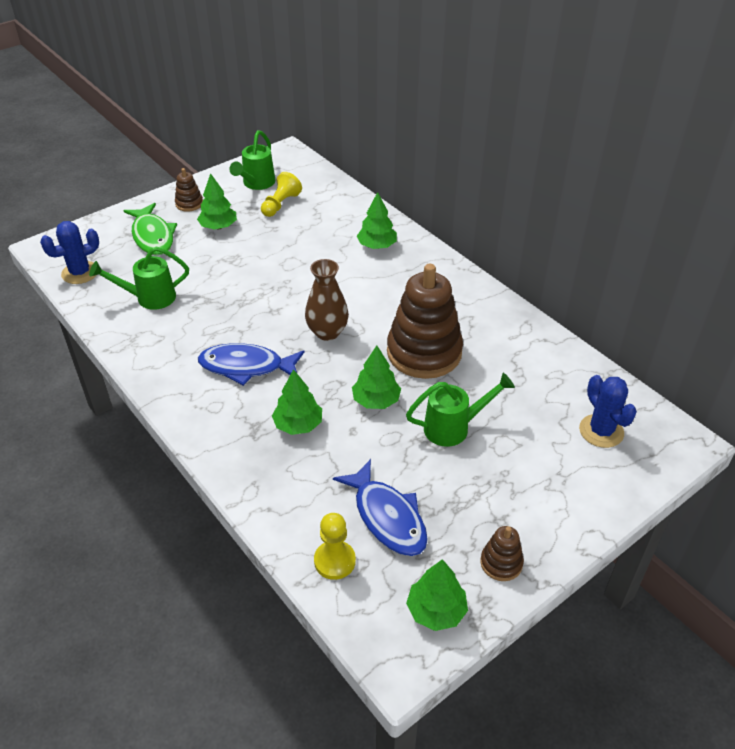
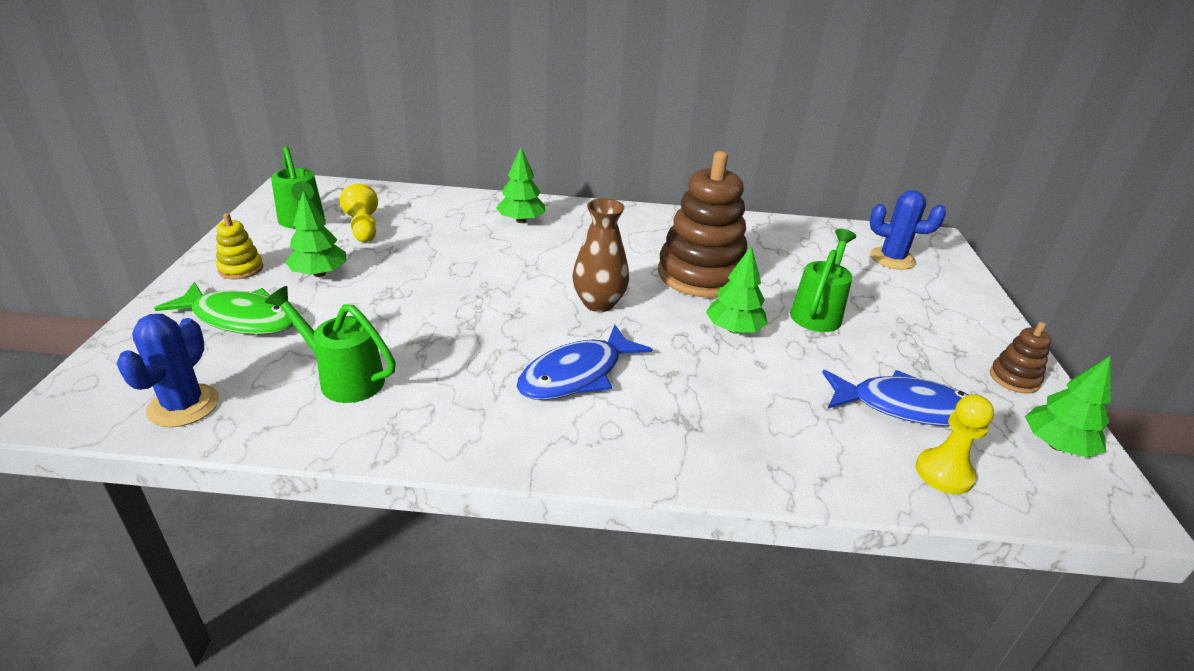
camera: 50 degrees left, 10 degrees down
(149, 298) = (343, 378): green watering can -> green watering can turned 90 degrees clockwise
(189, 203) = (241, 269): brown stacking toy -> yellow stacking toy
(298, 424) = (713, 390): green tree -> none

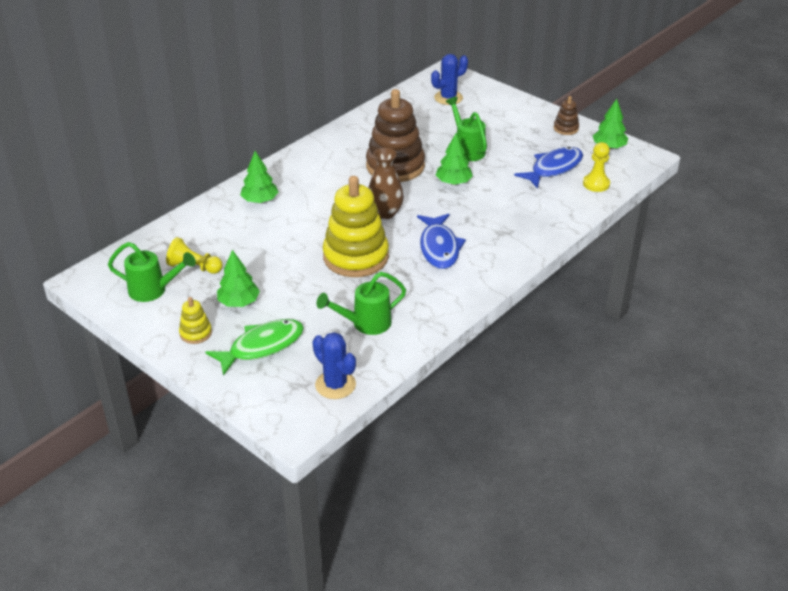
camera: 50 degrees left, 5 degrees up
(483, 316) = (356, 257): none -> yellow stacking toy

